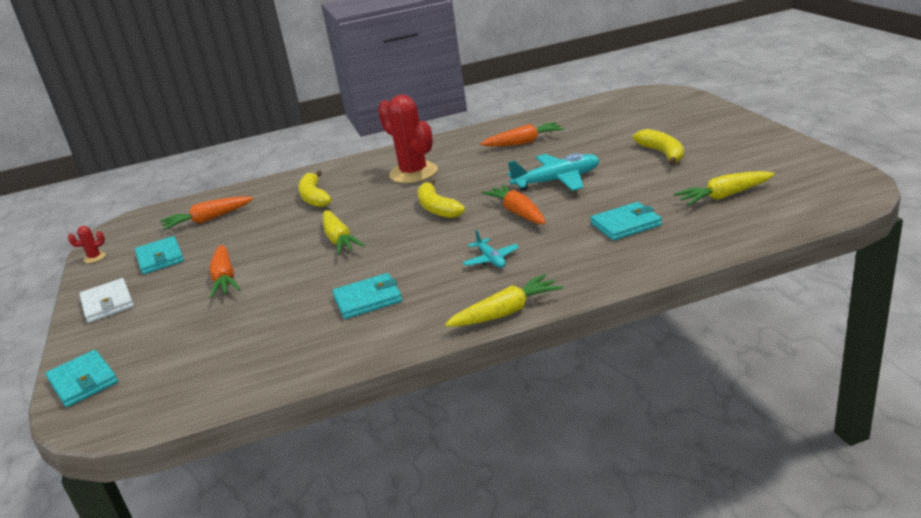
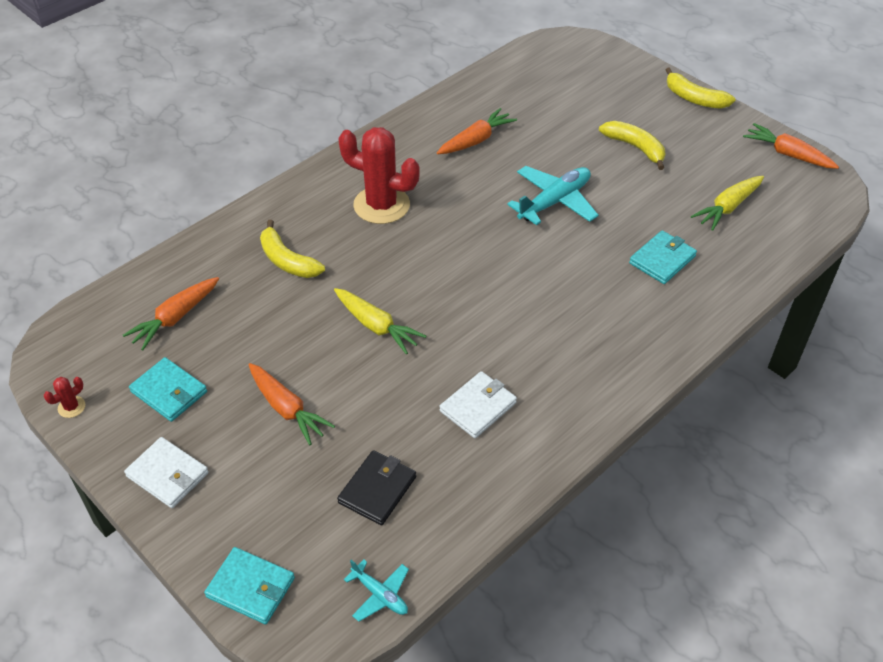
camera: 30 degrees left, 20 degrees up
(236, 338) = (377, 489): none -> black wallet
(368, 299) = (478, 407): turquoise wallet -> white wallet
(437, 208) = (452, 260): yellow banana -> yellow banana (694, 98)
(491, 259) = (564, 329): turquoise plane -> turquoise plane (380, 595)
(506, 312) = (626, 397): yellow carrot -> none
(518, 212) = (545, 256): orange carrot -> orange carrot (788, 154)

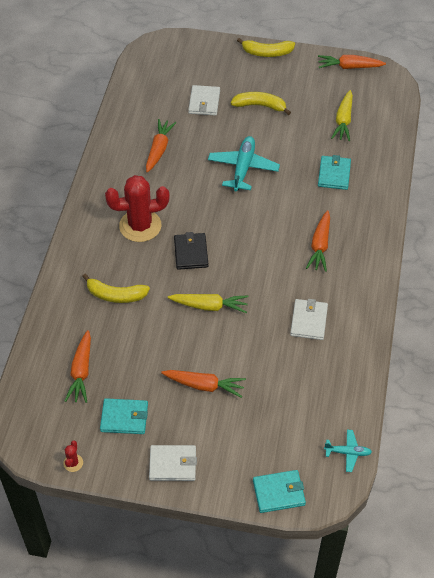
camera: 35 degrees left, 5 degrees up
(377, 489) = (296, 399): black wallet -> black wallet (191, 253)
(571, 329) = (320, 246): none -> orange carrot
(572, 116) = (204, 102): none -> white wallet

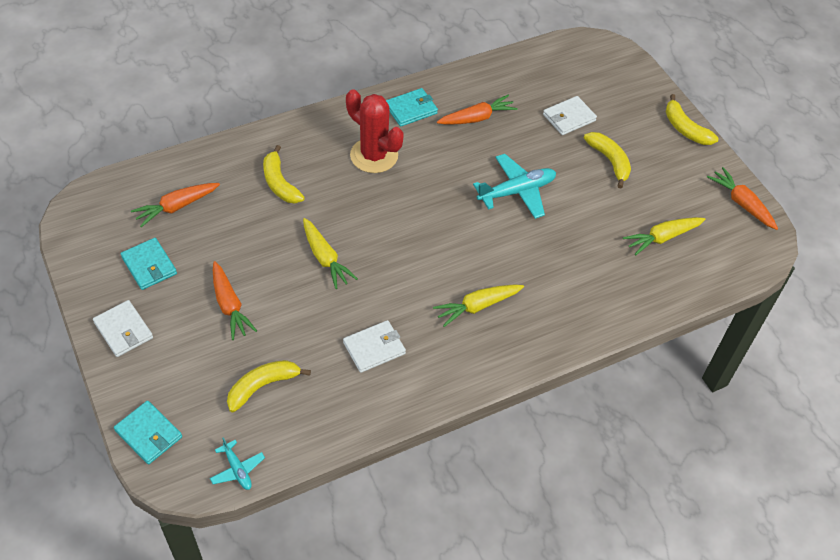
camera: 50 degrees right, 0 degrees up
(73, 463) = (75, 256): red cactus -> none
(191, 253) = (376, 209): black wallet -> none
(291, 402) = (263, 386): none -> yellow banana
(320, 246) = (477, 306): orange carrot -> yellow carrot
(334, 174) = (582, 268): turquoise wallet -> turquoise wallet (411, 109)

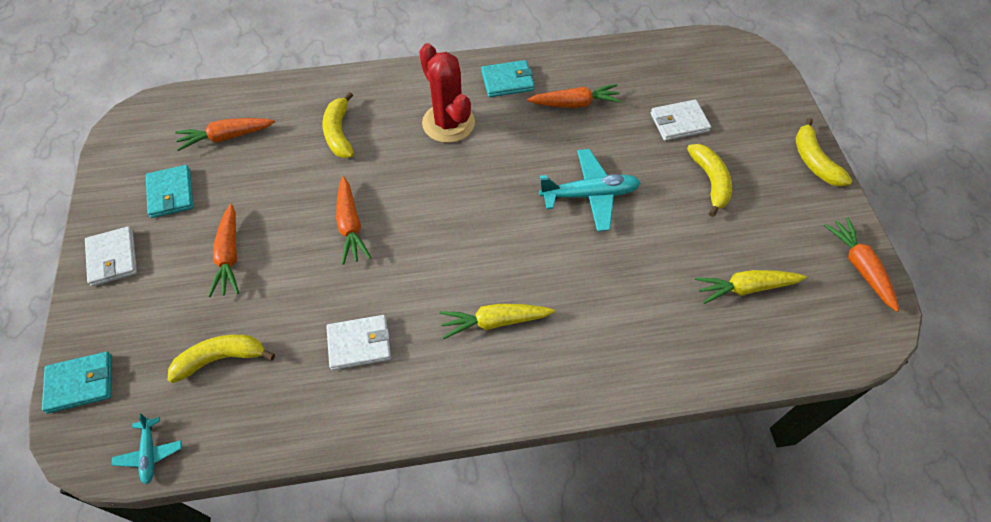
camera: 20 degrees right, 5 degrees up
(149, 434) = (80, 383): turquoise wallet -> turquoise wallet turned 75 degrees counterclockwise
(325, 258) = (350, 226): yellow carrot -> orange carrot

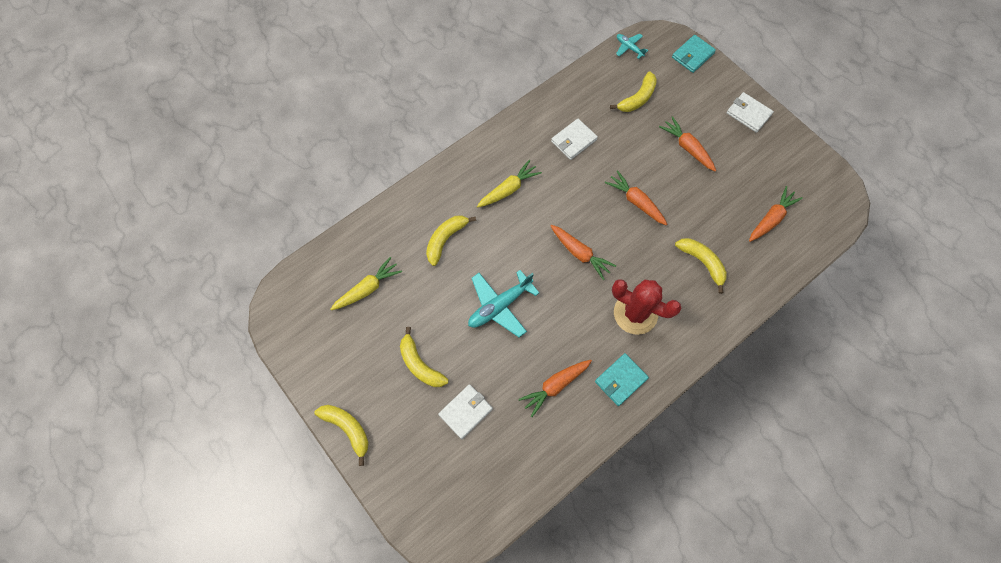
camera: 150 degrees right, 10 degrees up
(171, 193) = (761, 164): turquoise wallet -> none
(616, 298) = (445, 239): none -> yellow banana
(860, 267) = (295, 345): orange carrot -> orange carrot (580, 253)

